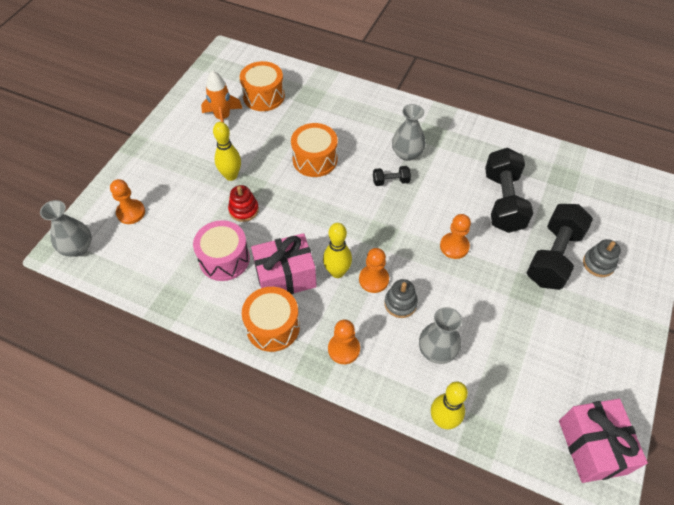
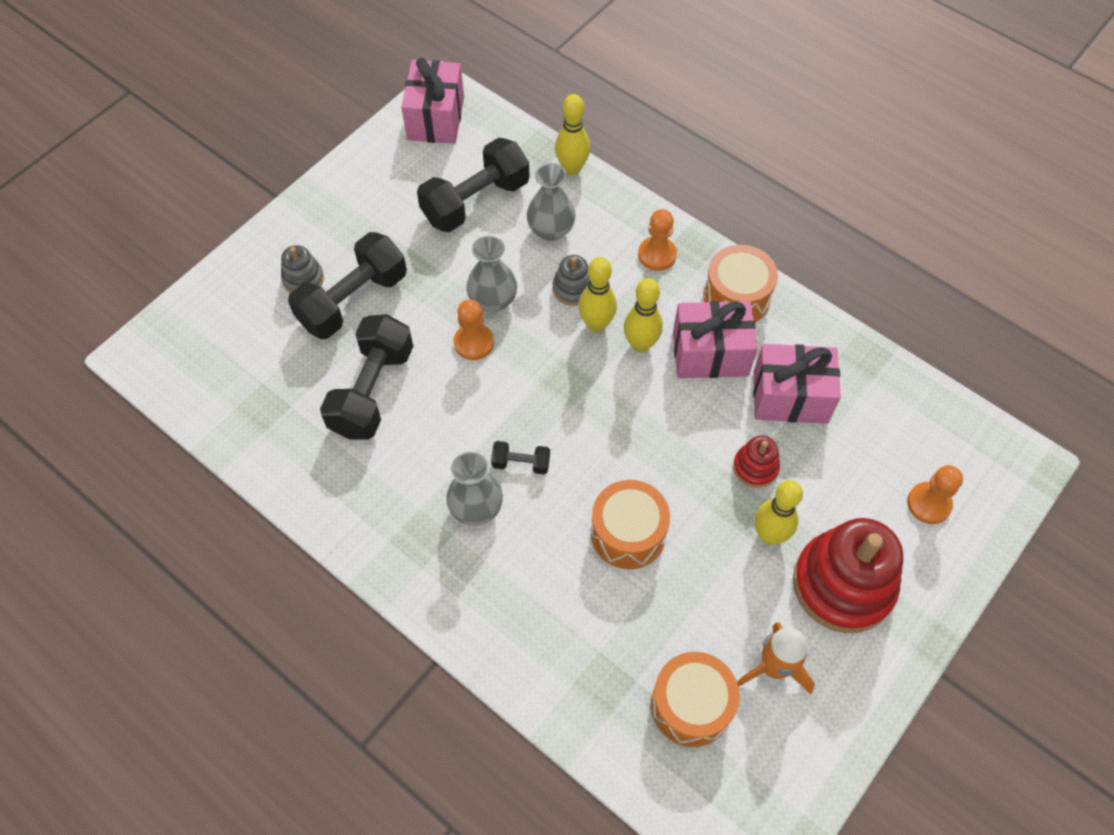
camera: 165 degrees left, 5 degrees up
(77, 248) = (1002, 462): grey vase -> grey vase (493, 300)
(186, 160) = (843, 584): none -> red stacking toy
(224, 259) = (790, 397): pink drum -> pink gift
(373, 279) = (596, 324): orange pawn -> yellow bowling pin
(509, 363) = (476, 201): none -> black dumbbell

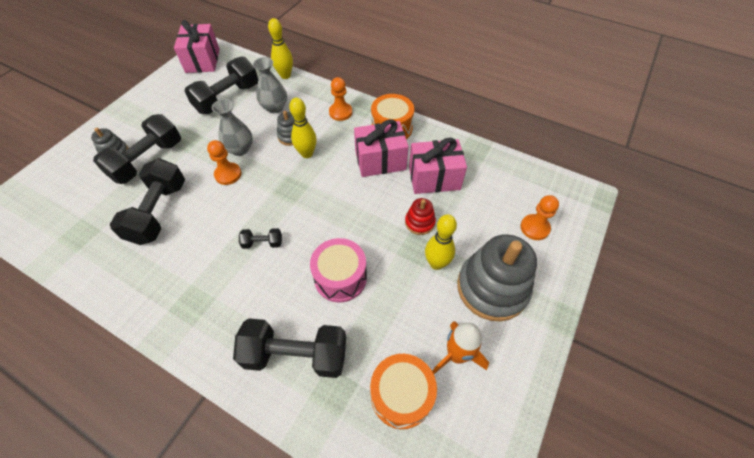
camera: 10 degrees left, 5 degrees down
(476, 508) = (232, 277): grey vase -> none
(558, 630) = (296, 355): none -> black dumbbell
(628, 533) = (340, 277): orange drum -> pink drum
(640, 344) = (336, 161): yellow bowling pin -> none
(843, 584) = (492, 288): red stacking toy -> grey stacking toy

